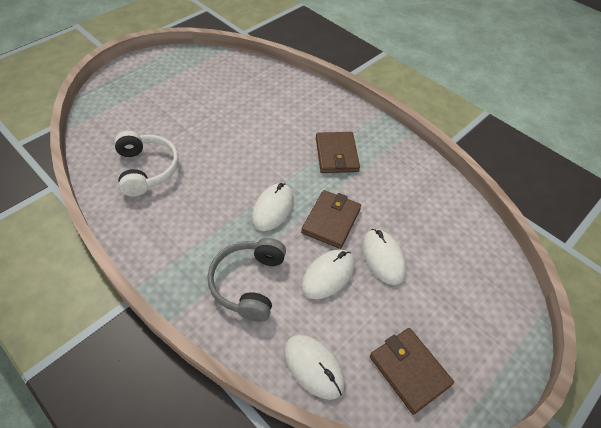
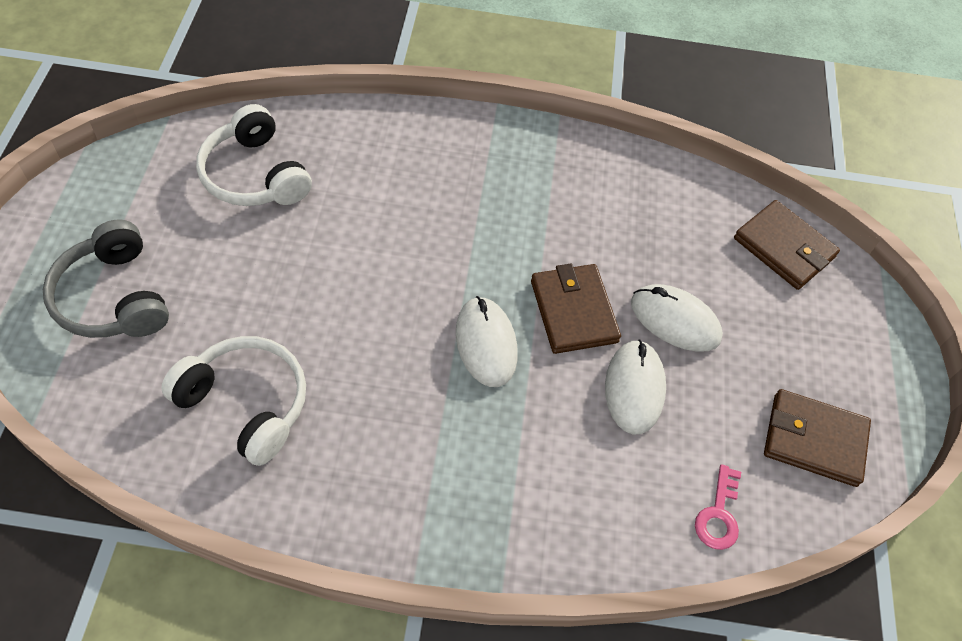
camera: 40 degrees left, 5 degrees up
(240, 85) = (254, 175): none -> white headphones
(248, 283) = (551, 468): grey headphones -> grey headphones (113, 297)
(313, 367) = (718, 514): white mouse -> pink key
(336, 154) = (496, 209): brown wallet -> brown wallet (784, 248)

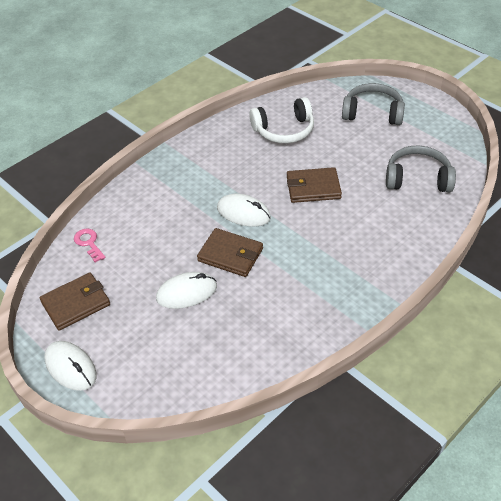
camera: 135 degrees right, 10 degrees down
(254, 175) = (417, 178): white headphones -> grey headphones
(634, 388) = (170, 252): white mouse -> white mouse (71, 367)
(784, 248) = (179, 382): brown wallet -> brown wallet (313, 188)

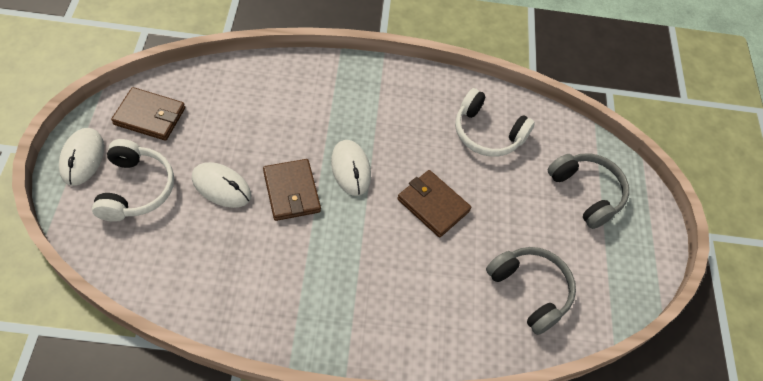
camera: 40 degrees right, 10 degrees up
(89, 243) = (220, 80): pink key -> none
(136, 346) = (136, 189): none -> white headphones

